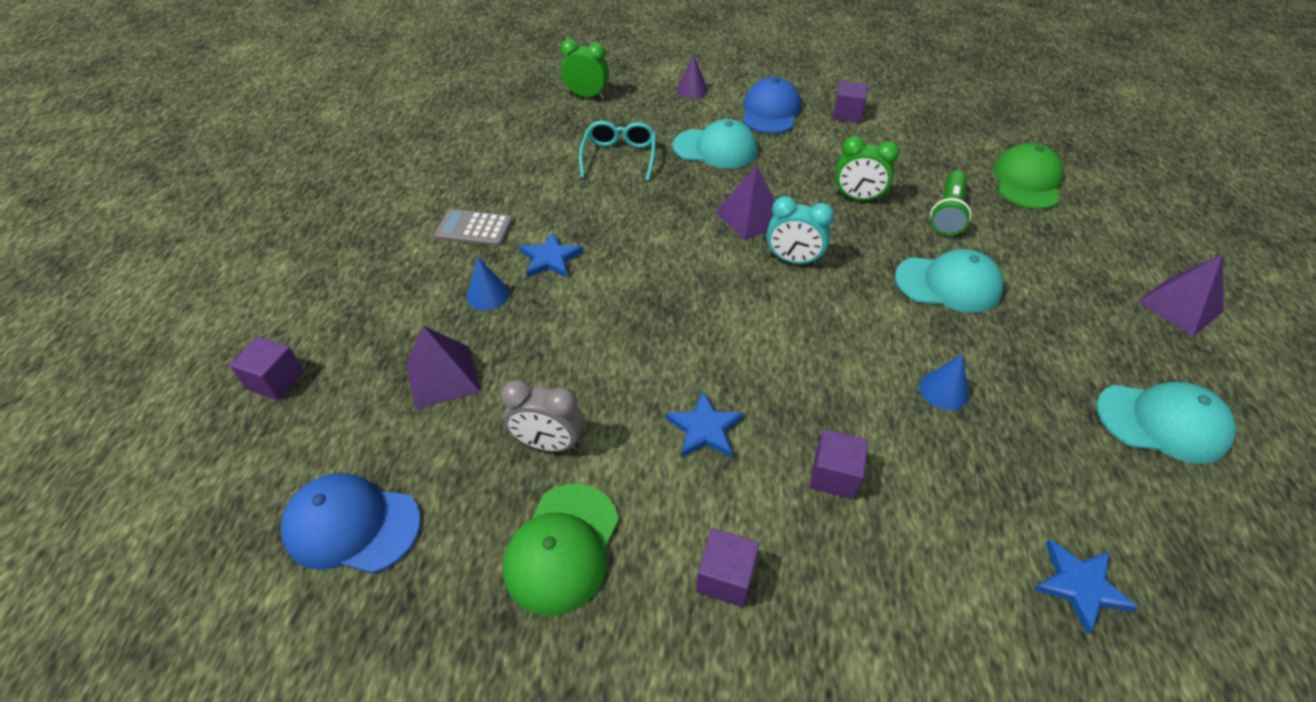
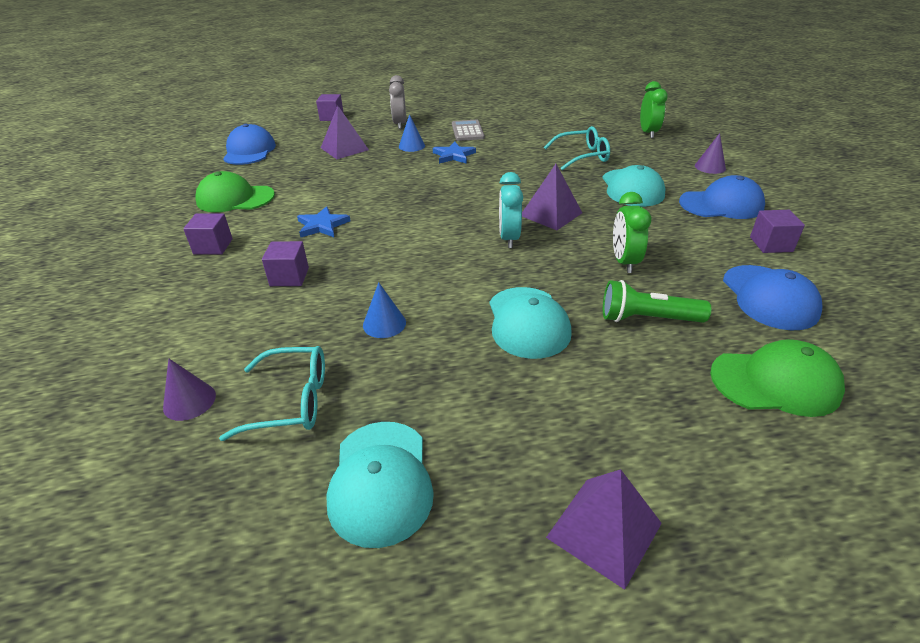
camera: 75 degrees right, 10 degrees down
(548, 444) = (303, 183): grey clock -> grey clock (400, 124)
(924, 144) = (769, 297): none -> blue cap
(1071, 485) = (290, 401): none -> turquoise glasses
(1079, 586) = (189, 401): blue star -> purple cone

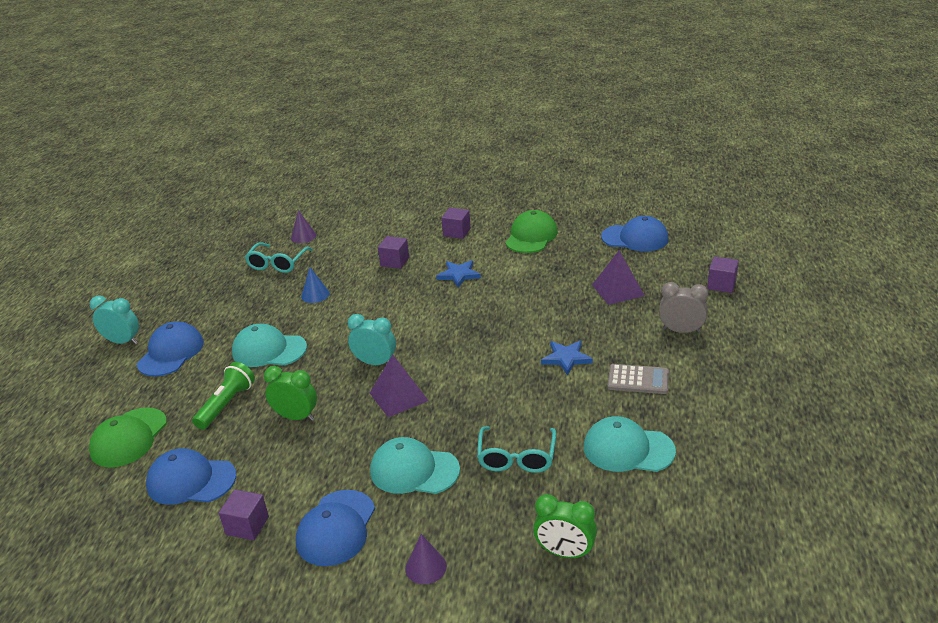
camera: 110 degrees right, 5 degrees down
(380, 481) = (205, 286): turquoise cap -> turquoise cap (628, 449)
(411, 146) = (607, 333): blue cone -> none
(591, 430) = (171, 353): none -> blue cap
(604, 530) = (123, 341): purple pyramid -> turquoise clock

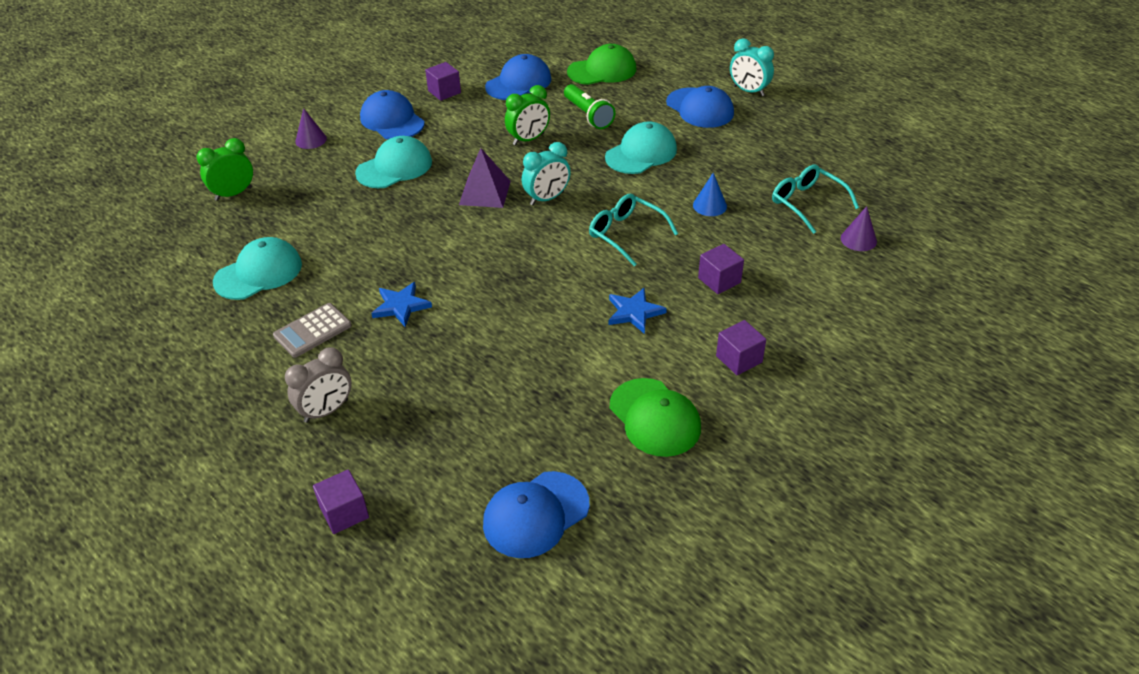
camera: 125 degrees right, 10 degrees up
(123, 341) = (748, 91): turquoise clock -> turquoise clock turned 75 degrees clockwise
(129, 438) = (602, 70): green cap -> green cap turned 105 degrees clockwise
(517, 457) = (336, 216): turquoise glasses -> turquoise glasses (627, 234)
(617, 290) = (452, 414): purple pyramid -> none

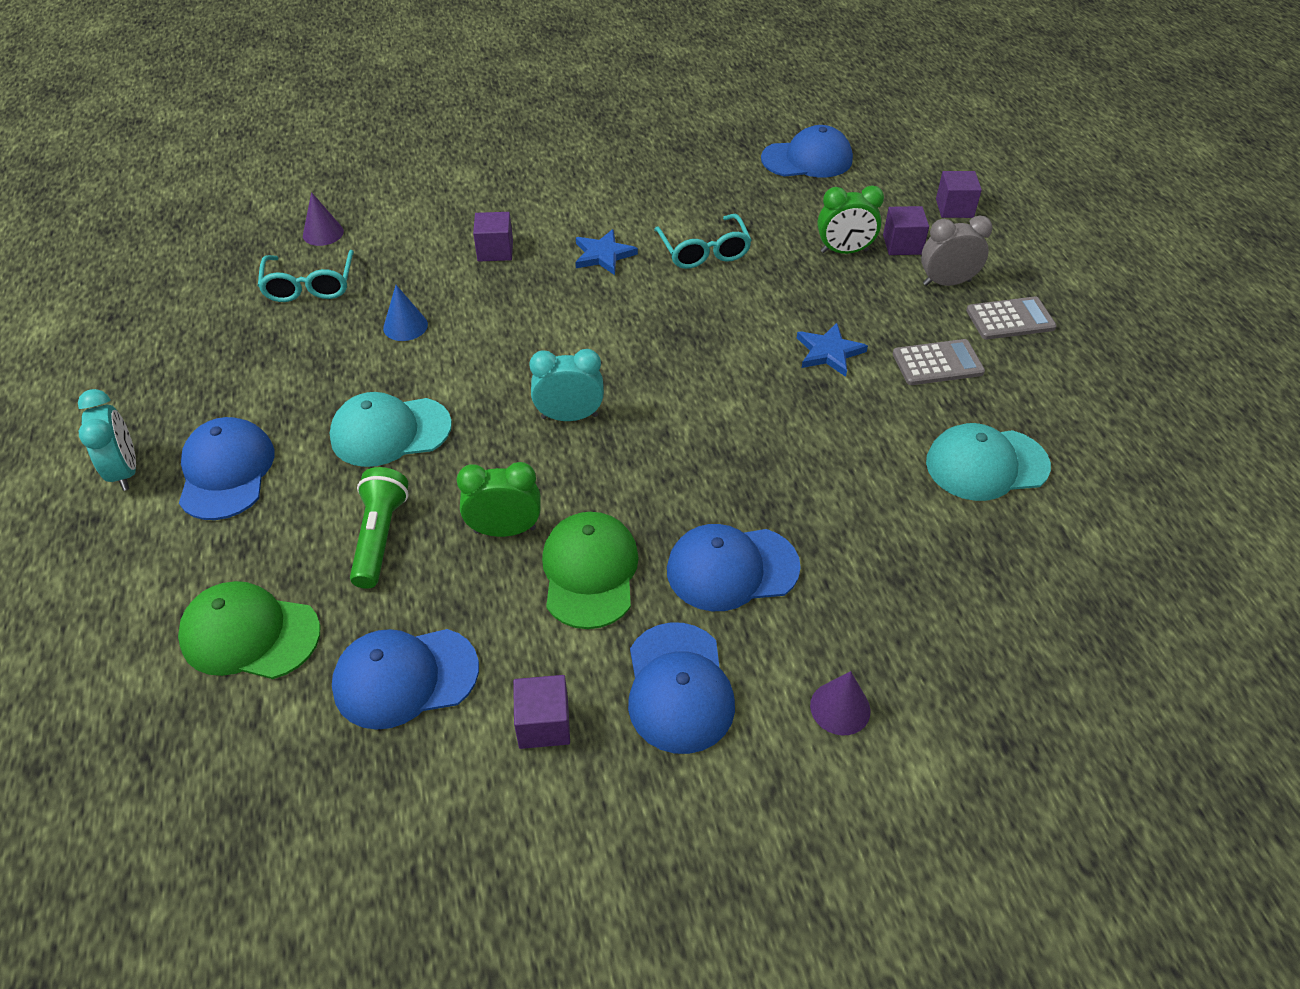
camera: 150 degrees left, 5 degrees up
(233, 194) = (1002, 632): green clock -> green clock (844, 251)
(259, 396) = (1010, 319): none -> grey calculator
(394, 167) = (732, 568): turquoise cap -> blue cap
(485, 193) = (637, 461): purple pyramid -> none
(627, 234) = (528, 331): turquoise glasses -> turquoise glasses (703, 251)
(655, 417) = (668, 178): green cap -> green cap (590, 572)
(739, 359) = (558, 189): purple cube -> purple cube (902, 245)

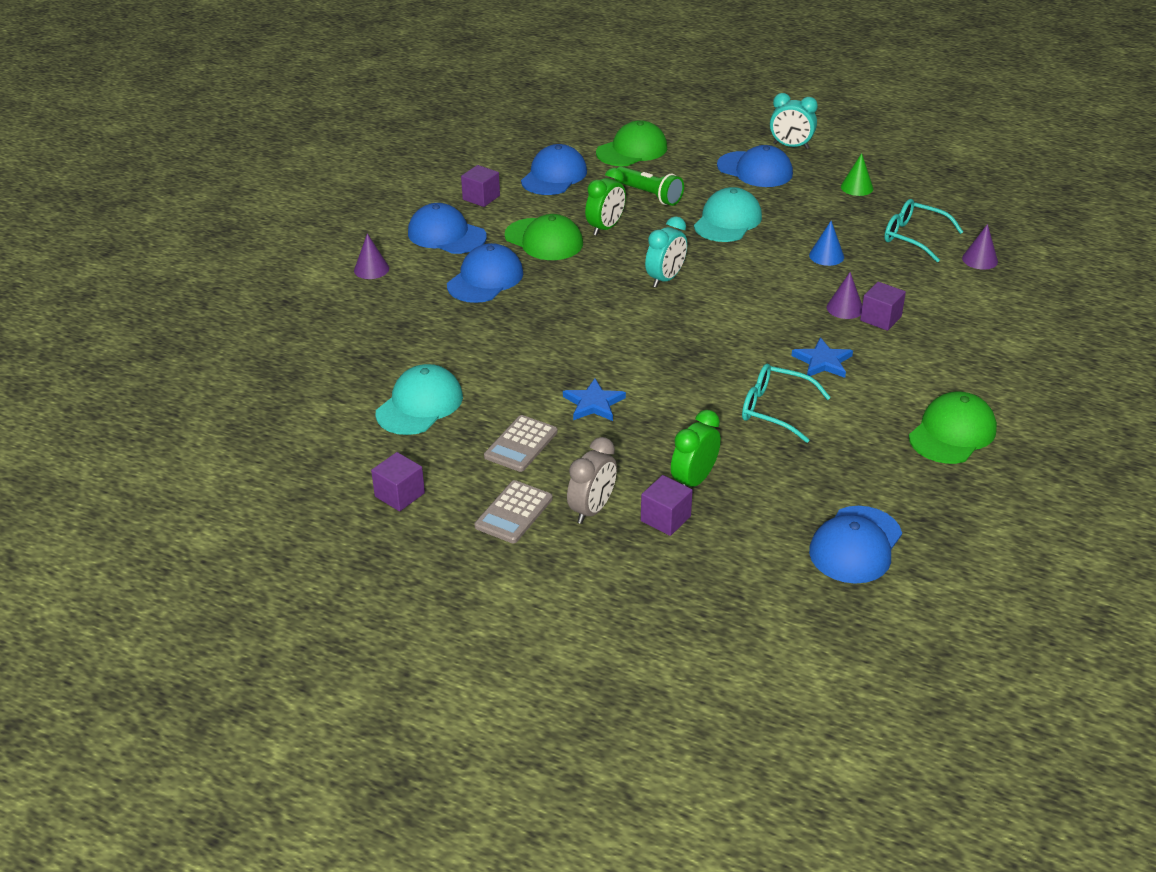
camera: 130 degrees right, 10 degrees down
(215, 367) = (857, 187): none -> green cone
(499, 276) = (845, 308): none -> purple cone
(626, 163) = (952, 433): none -> green cap
(954, 208) = (678, 588): purple cube -> purple cube (399, 495)

